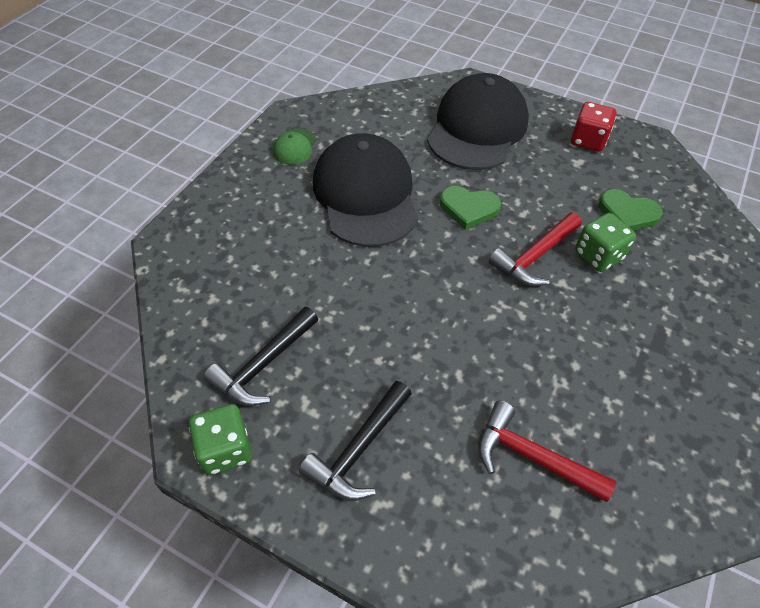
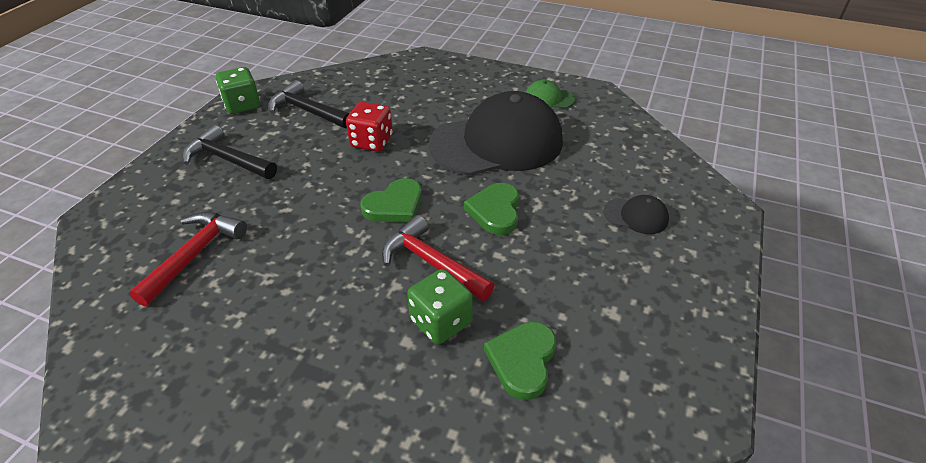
camera: 85 degrees right, 10 degrees down
(457, 280) = (394, 205): none -> green heart
(477, 128) = (636, 216): black cap -> black cap, size x0.41
(588, 140) = (664, 326): red dice -> red dice (371, 142)

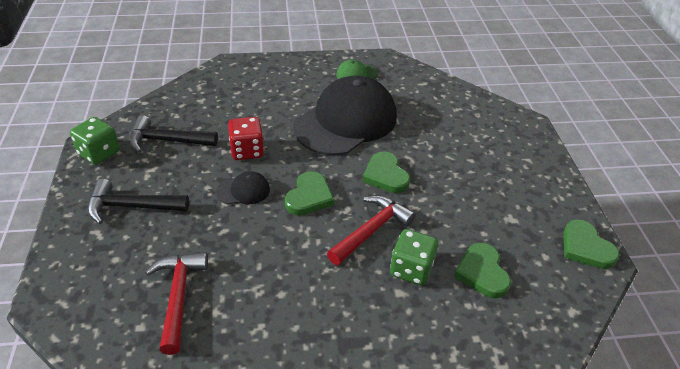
camera: 30 degrees left, 0 degrees up
(431, 263) = (371, 230): red hammer -> red hammer turned 120 degrees clockwise
(636, 216) = (478, 147): black cap -> black cap (243, 191)
(691, 388) = (586, 247): none -> green heart

